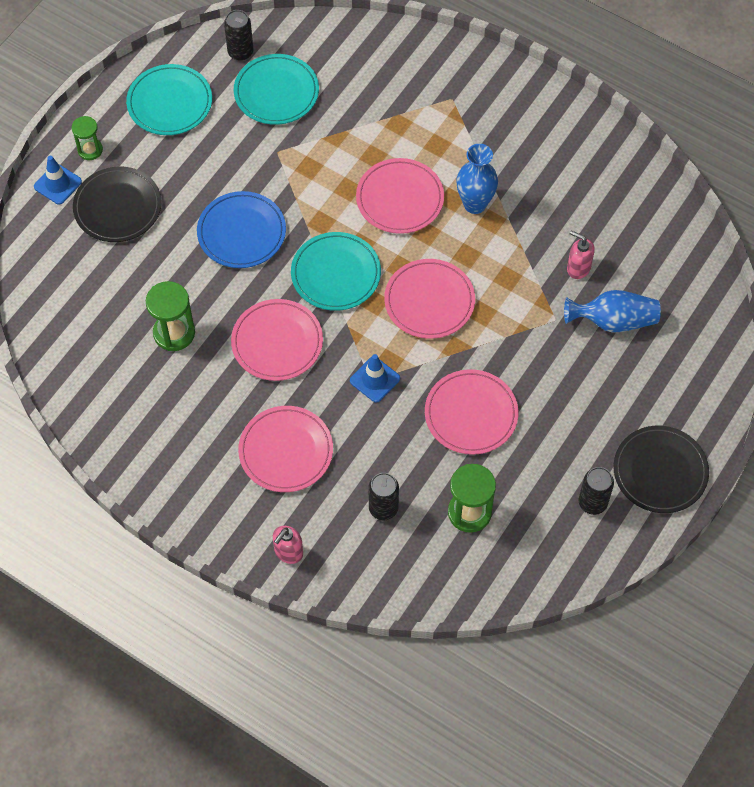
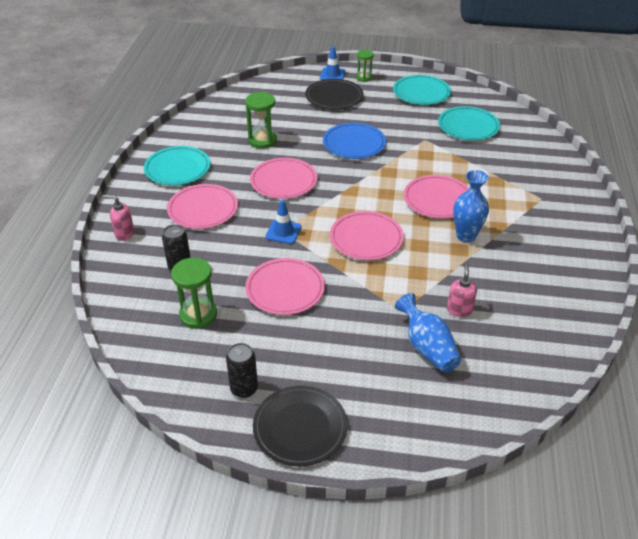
camera: 65 degrees right, 20 degrees down
(240, 52) = (482, 105): black can -> none
(336, 274) = (354, 190): turquoise plate -> turquoise plate (177, 168)

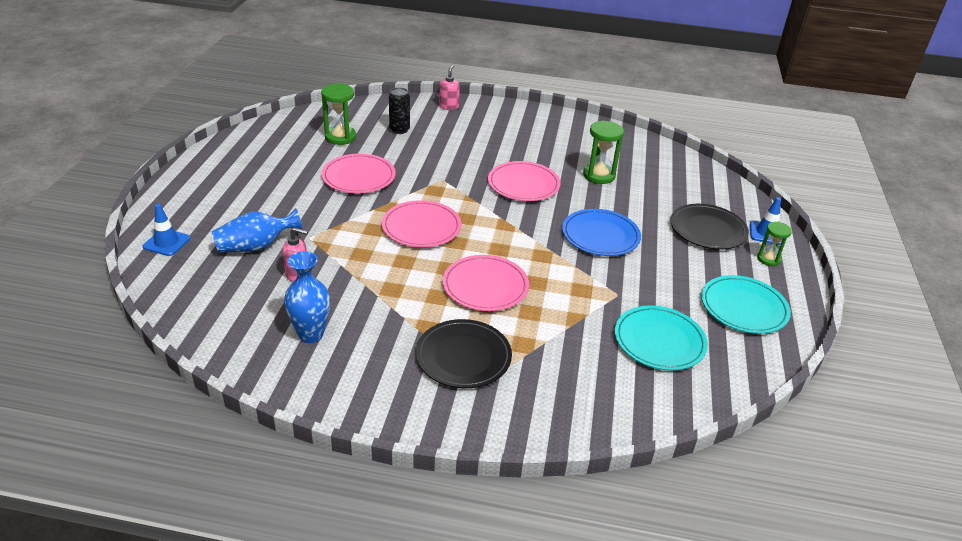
camera: 90 degrees right, 5 degrees down
(177, 168) = (544, 129): turquoise plate -> none
(203, 209) = (479, 141): pink plate -> none
(244, 389) = (253, 154): black can -> none
(283, 232) = (439, 180): blue traffic cone -> blue traffic cone (166, 242)
(300, 428) = (203, 175): black plate -> black plate (463, 357)
(466, 236) = (413, 298): blue vase -> blue vase (311, 334)

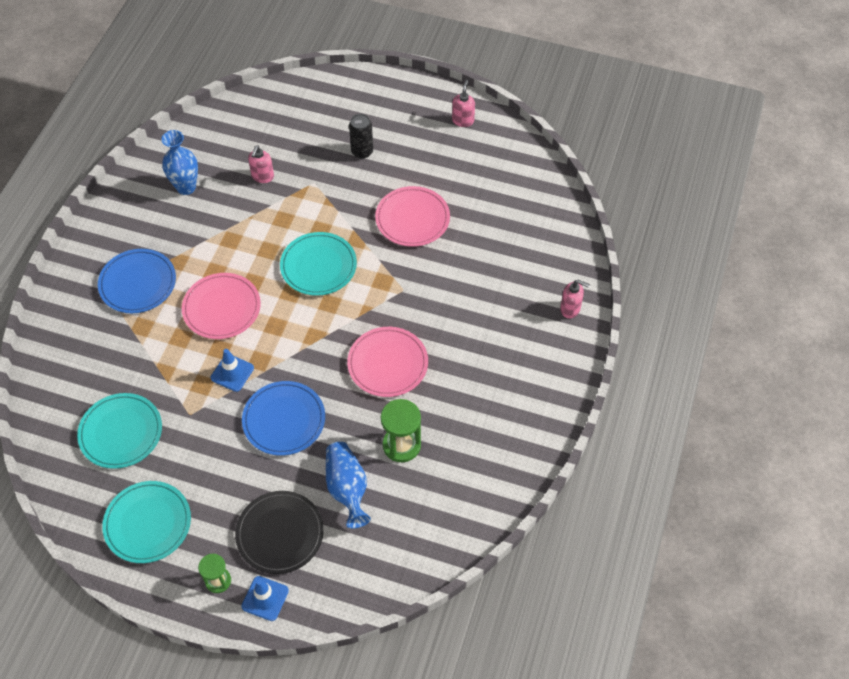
camera: 100 degrees right, 20 degrees up
(166, 242) = (319, 92): blue traffic cone -> blue traffic cone (232, 373)
(233, 153) = (463, 120): none -> pink soap dispenser
(256, 246) = (305, 148): blue vase -> blue vase (347, 488)
(340, 137) = (494, 204): green hourglass -> none
(399, 130) = (511, 257): black can -> black can (362, 152)
(421, 227) = (318, 266): pink plate -> turquoise plate
(463, 357) = (138, 283): black plate -> blue plate

